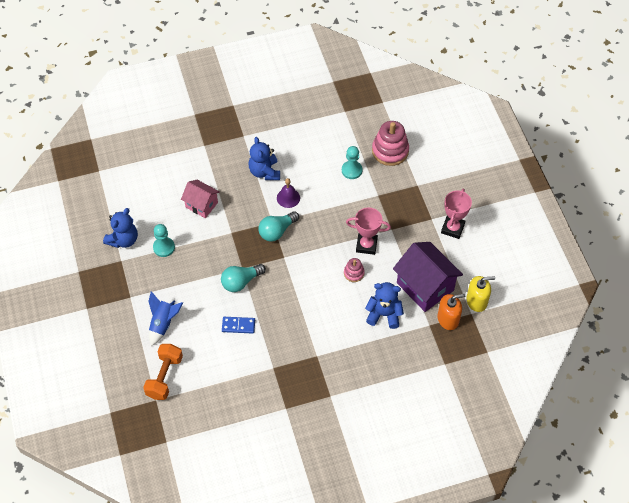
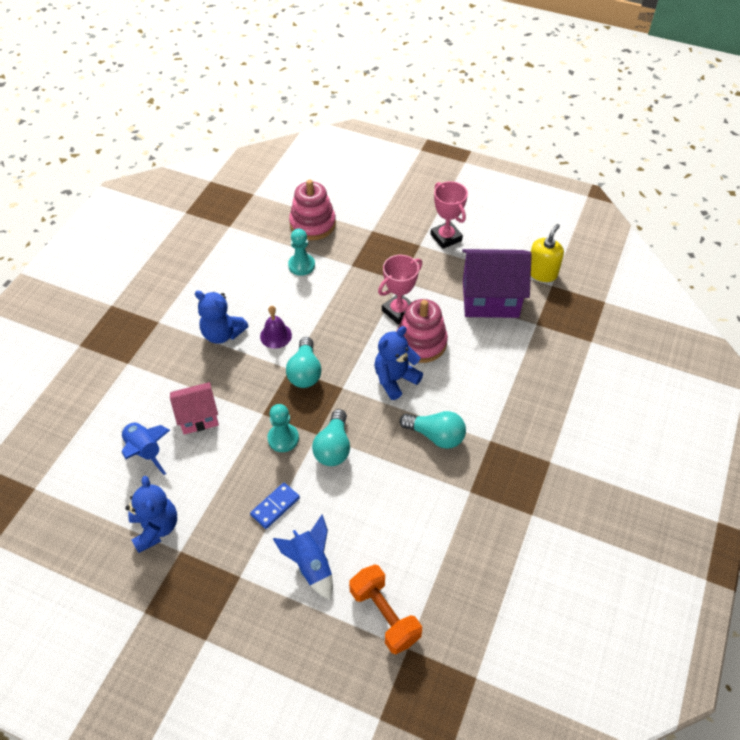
camera: 50 degrees left, 5 degrees down
(160, 198) = (145, 451): none -> blue rocket
(164, 247) = (211, 492): turquoise pawn -> turquoise pawn (283, 438)
(238, 325) = (386, 488): blue domino -> blue domino (275, 506)
(294, 326) = (436, 436): none -> turquoise light bulb
(354, 273) = (421, 342): pink stacking toy -> pink stacking toy, size x1.90
(384, 314) = (492, 350): blue teddy bear -> blue teddy bear (395, 379)
(448, 319) = (542, 306): orange soap dispenser -> none

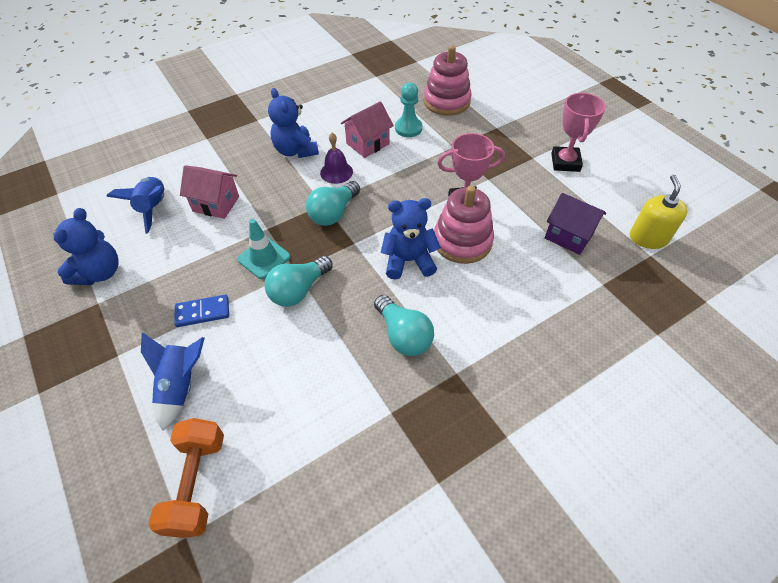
camera: 35 degrees right, 0 degrees up
(279, 296) = (367, 144): none -> pink house
(283, 438) = (264, 258): turquoise pawn -> turquoise traffic cone
(490, 299) = (568, 236): purple house -> purple house, size x0.59
(542, 272) = (648, 238): yellow soap dispenser -> yellow soap dispenser turned 60 degrees counterclockwise

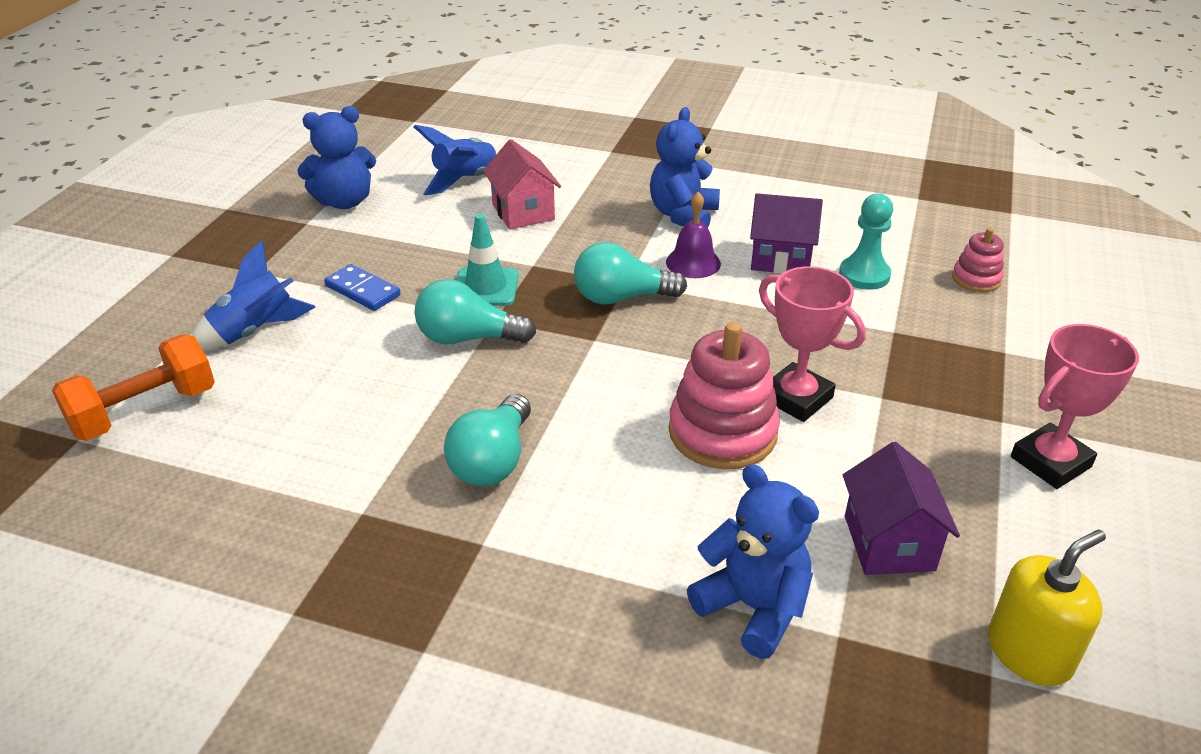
camera: 50 degrees right, 15 degrees down
(367, 144) = (780, 259): pink house -> purple house
(408, 261) = (622, 401): blue teddy bear -> blue teddy bear (753, 607)
(446, 101) = (976, 279): pink stacking toy -> pink stacking toy, size x0.53

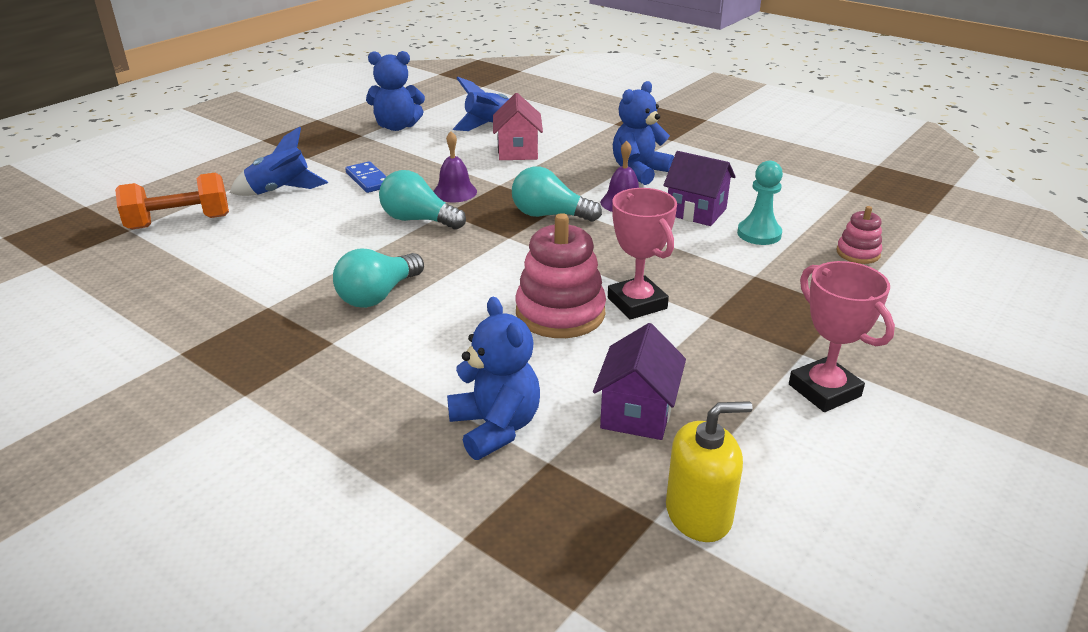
camera: 20 degrees right, 5 degrees down
(485, 287) = (455, 192): turquoise traffic cone -> purple bell
(1050, 462) = (824, 390): pink trophy -> pink trophy turned 75 degrees clockwise

